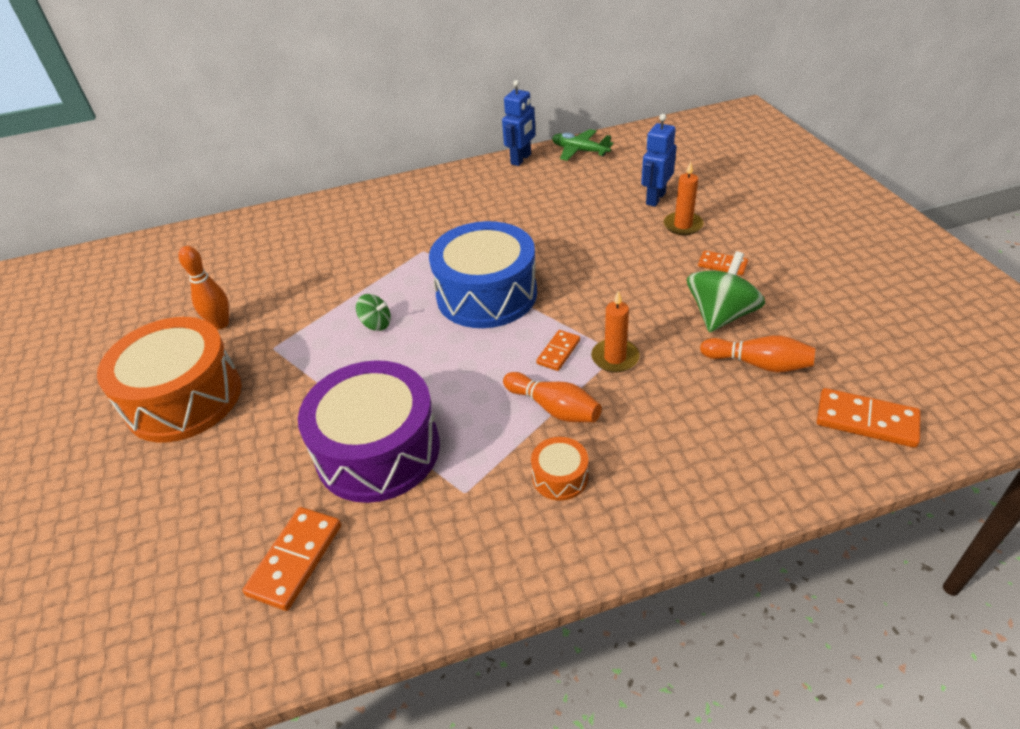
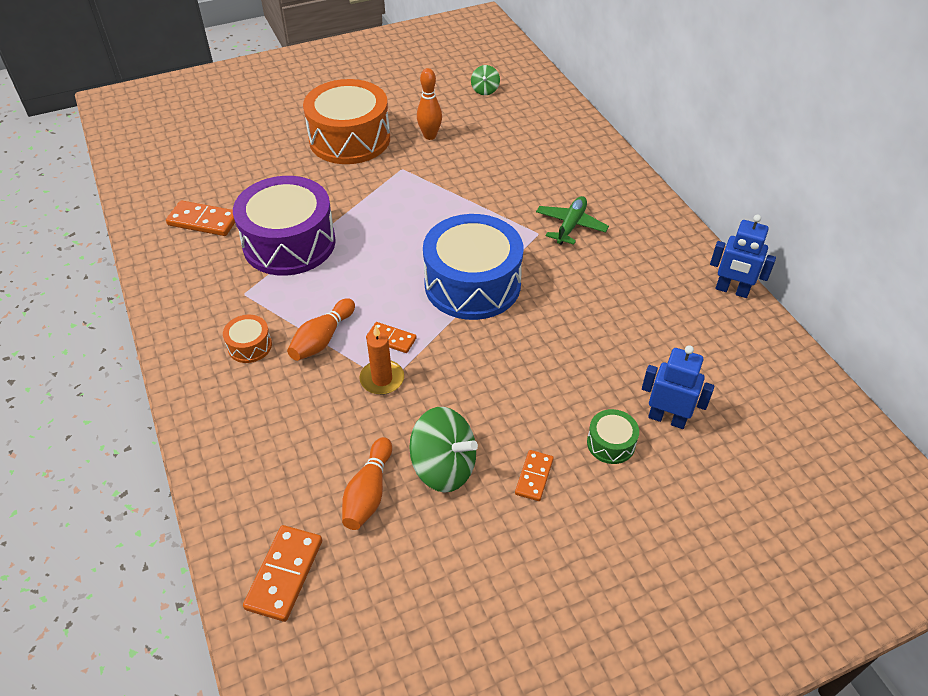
camera: 80 degrees right, 5 degrees up
(376, 324) = (430, 219): green spinning top -> green spinning top (485, 90)
(580, 151) = (767, 344): green plane -> green plane (570, 226)
(683, 225) = (611, 443): orange candle -> green drum

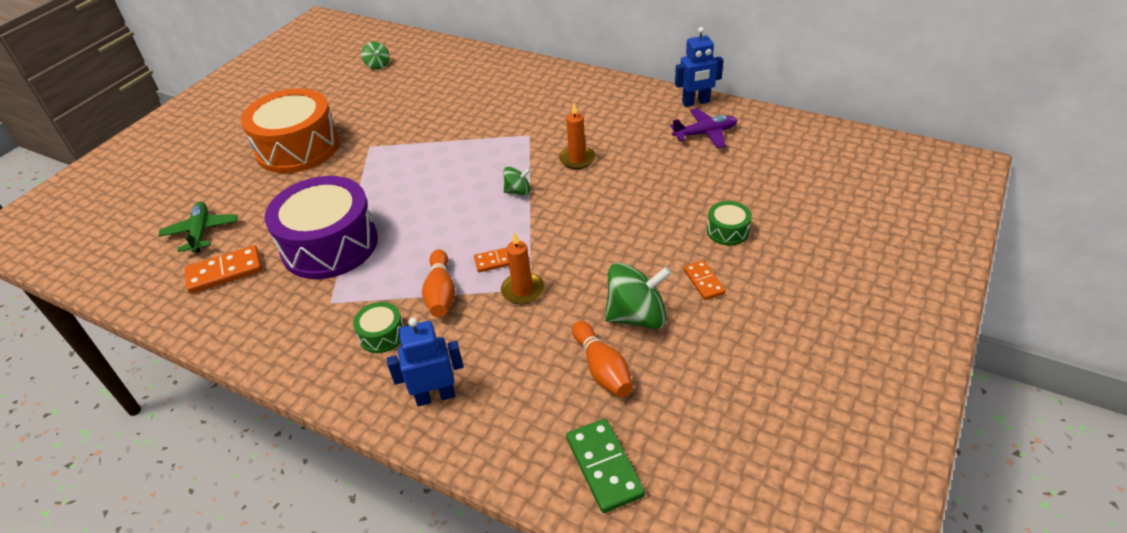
camera: 35 degrees left, 5 degrees down
(249, 346) = (382, 335): orange drum -> green drum
(284, 574) = (604, 467): orange domino -> green domino
(430, 136) = (367, 114): orange bowling pin -> none
(472, 284) = (518, 191): blue drum -> green spinning top
(554, 283) = (577, 159): none -> orange candle
(570, 226) = (546, 119): green plane -> green plane (201, 232)
(667, 418) = (744, 195): blue robot -> blue robot (435, 396)
(702, 330) = (705, 134): none -> purple plane

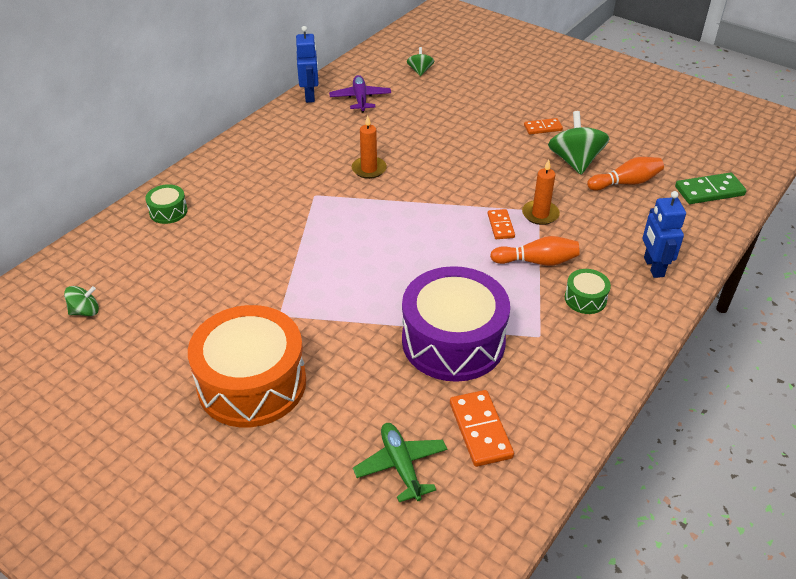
camera: 85 degrees left, 0 degrees up
(201, 232) = (401, 466): green plane -> green plane turned 75 degrees clockwise
(518, 191) = (405, 208): green spinning top -> green spinning top (420, 71)
(727, 231) = (489, 109): green drum -> green drum (168, 211)

